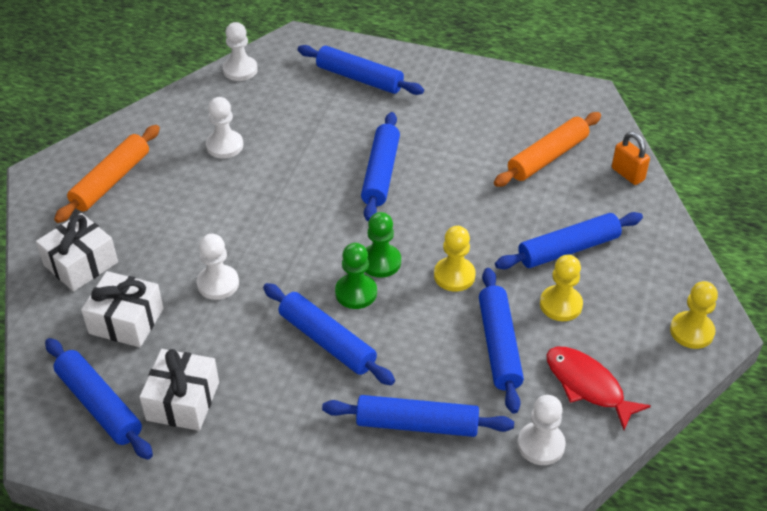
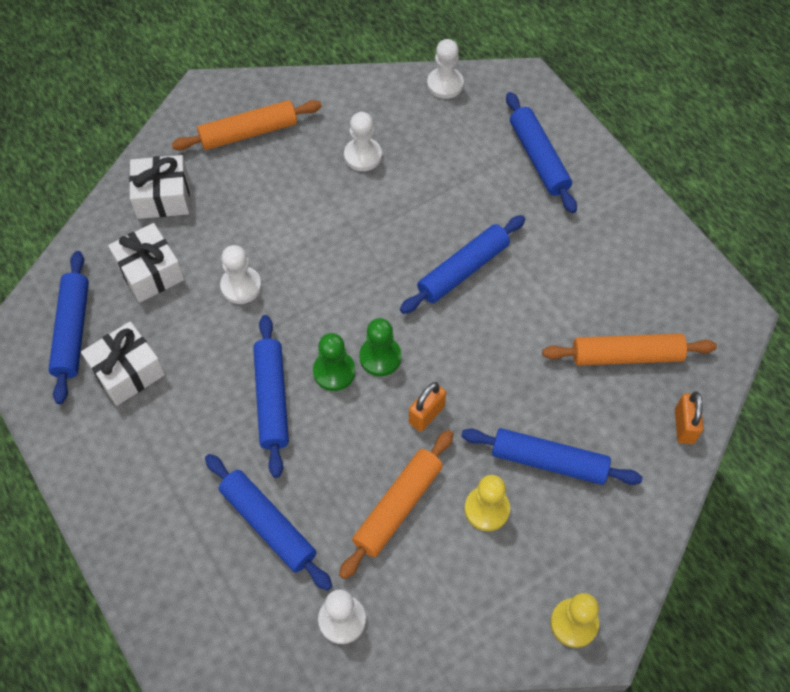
camera: 40 degrees right, 15 degrees up
(454, 275) = (426, 414): yellow pawn -> orange padlock
(499, 345) = (398, 507): blue rolling pin -> orange rolling pin
(587, 386) = (432, 600): red fish -> none

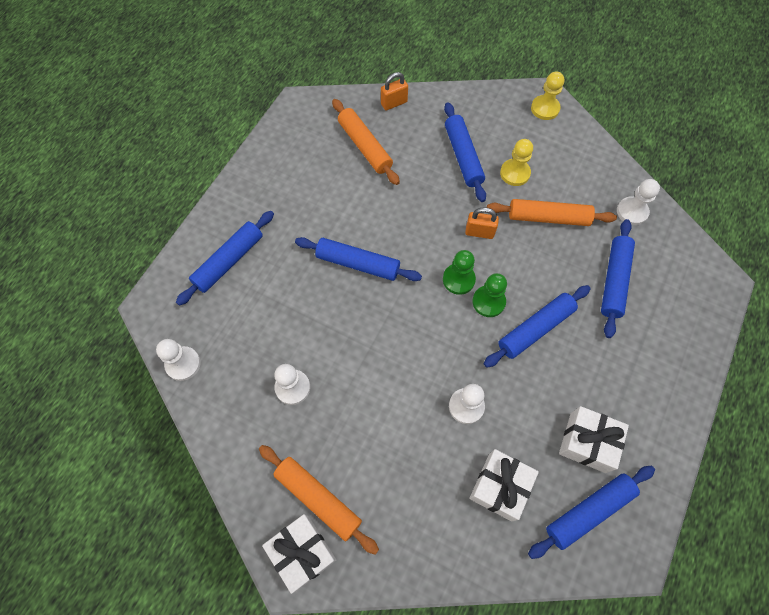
camera: 120 degrees left, 5 degrees up
(163, 197) = (426, 529): white gift -> white gift (302, 552)

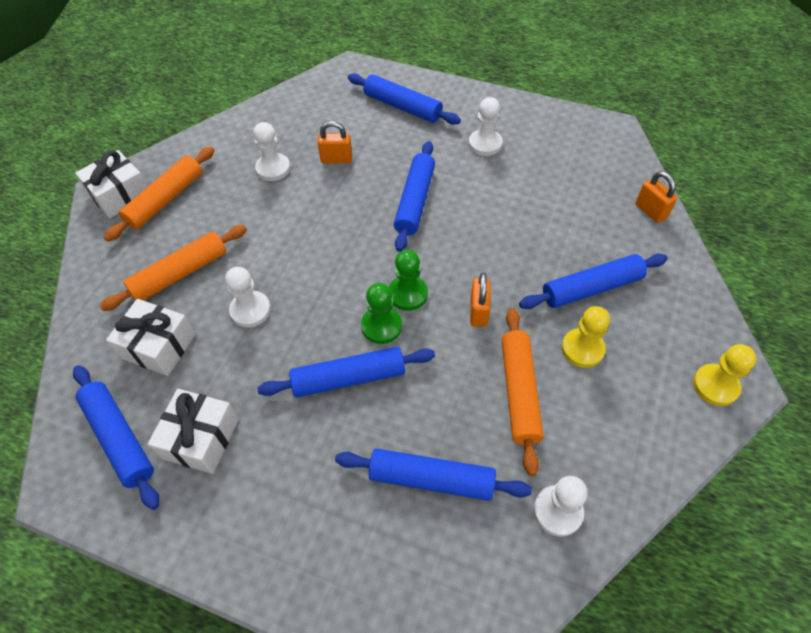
camera: 85 degrees right, 10 degrees down
(183, 364) = (295, 95): white pawn -> white pawn (485, 144)
(291, 326) = (336, 159): none -> orange padlock
(365, 146) = (574, 191): orange rolling pin -> orange rolling pin (180, 274)
(535, 329) = (349, 378): blue rolling pin -> blue rolling pin turned 60 degrees counterclockwise

